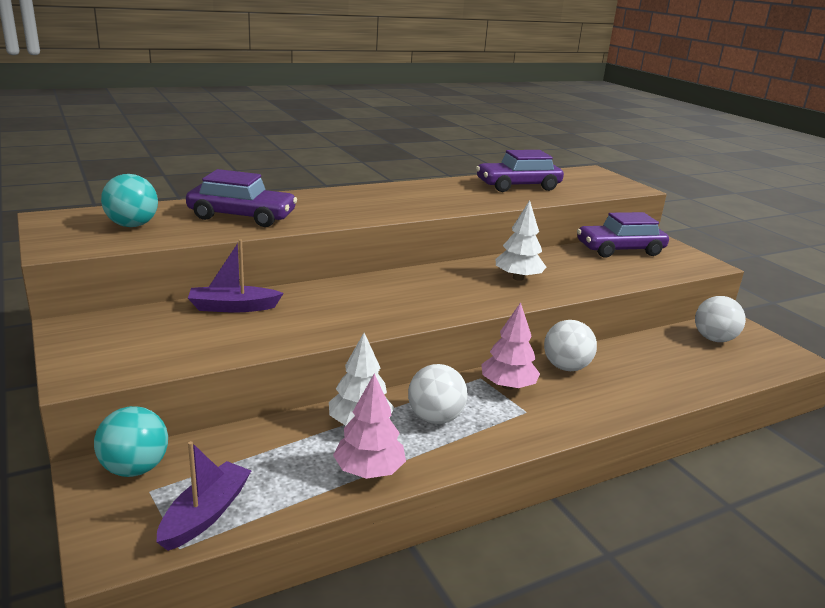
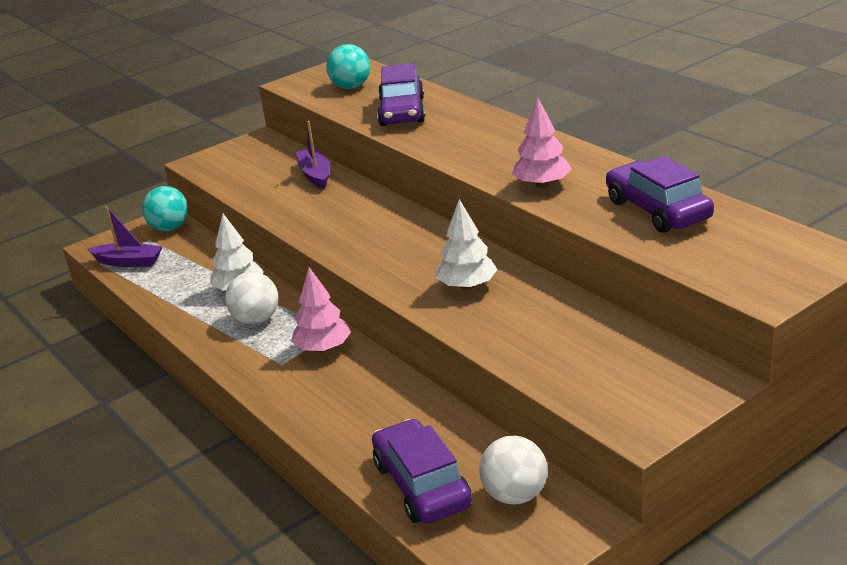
camera: 85 degrees right, 5 degrees up
(369, 471) = (180, 305): pink tree -> pink tree (542, 184)
(566, 367) = (377, 379): white ball -> none
(620, 250) = (631, 349): purple car -> purple car (422, 485)

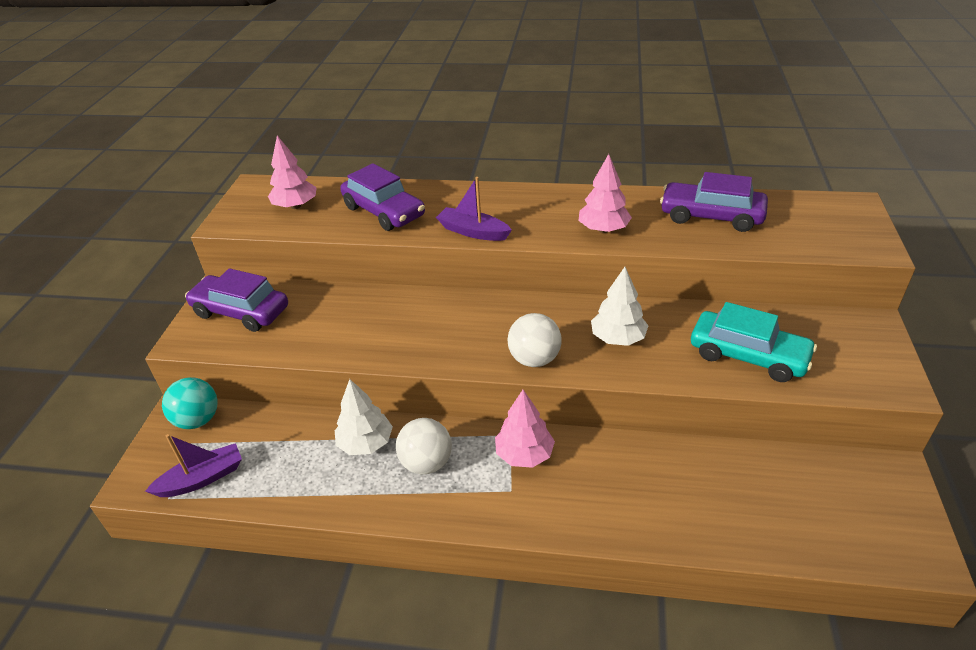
camera: 45 degrees left, 10 degrees up
(315, 175) = (334, 301): purple boat -> purple boat (473, 232)
(351, 87) = (295, 206): turquoise ball -> pink tree
(422, 485) = (771, 522): purple car -> purple car (241, 311)
(515, 495) = (834, 485): white ball -> white ball (534, 359)
(549, 346) = (748, 356): none -> turquoise car

